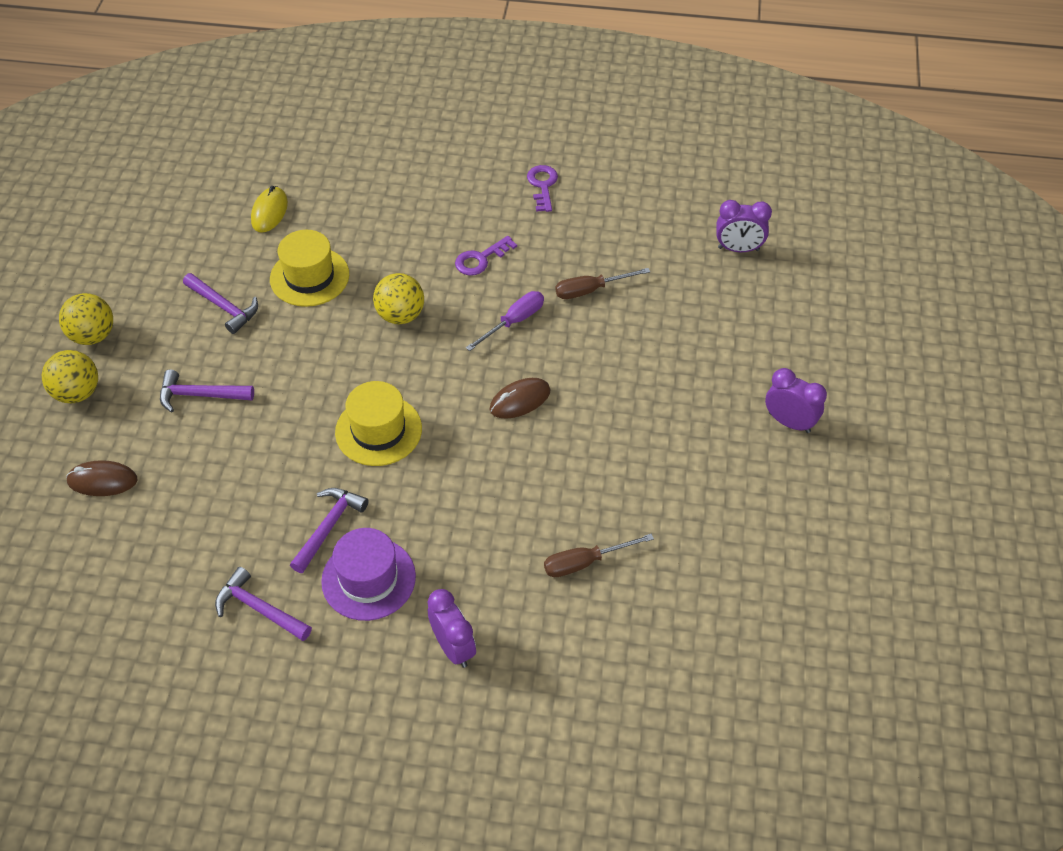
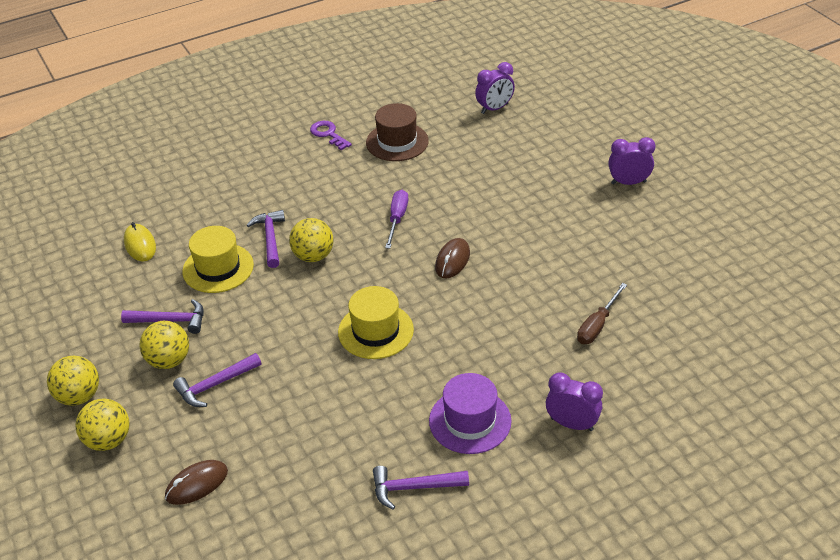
camera: 35 degrees left, 10 degrees down
(187, 346) = (169, 360): none -> yellow ball
(329, 527) = (406, 408): purple hammer -> purple hammer (270, 238)
(480, 259) = (333, 196): purple key -> none
(590, 290) = (427, 176): brown screwdriver -> none
(599, 233) = (397, 142): none -> brown hat

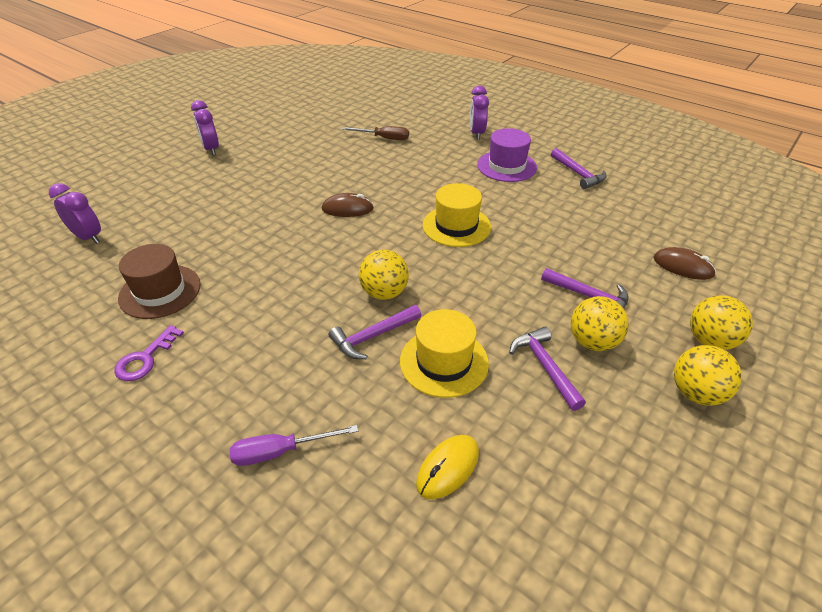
camera: 115 degrees left, 0 degrees up
(397, 219) = (302, 254): purple screwdriver -> purple screwdriver (280, 451)

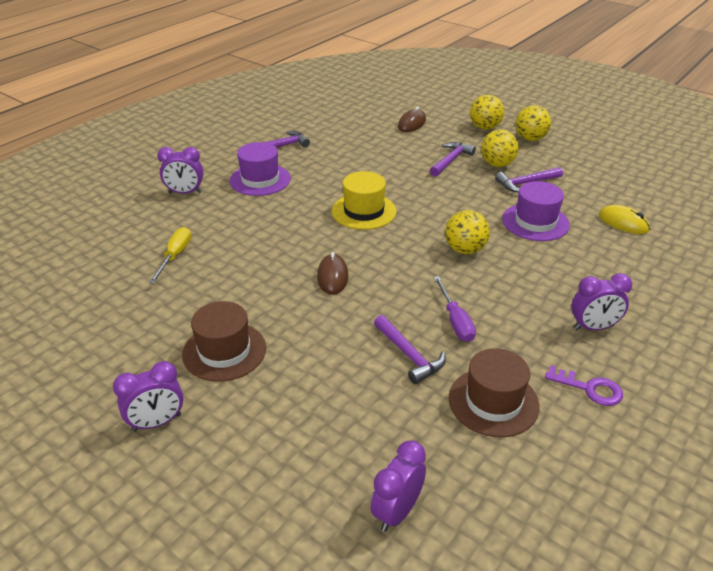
camera: 90 degrees left, 5 degrees down
(230, 380) = (593, 327): none -> purple clock
(268, 166) = (224, 351): none -> brown hat
(280, 451) = (646, 291): purple screwdriver -> purple screwdriver (455, 321)
(373, 336) = (519, 254): purple hammer -> purple hammer (409, 355)
(384, 138) = (175, 256): brown screwdriver -> yellow screwdriver
(444, 362) = (535, 222): yellow hat -> purple hat

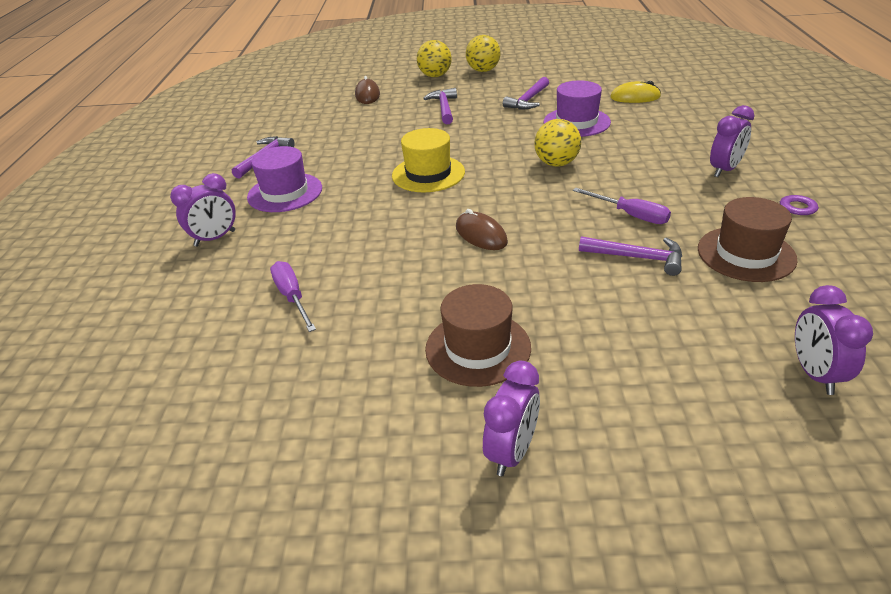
camera: 35 degrees left, 0 degrees up
(175, 256) = (292, 297): yellow screwdriver -> purple screwdriver
(497, 164) = (486, 96): yellow ball -> none

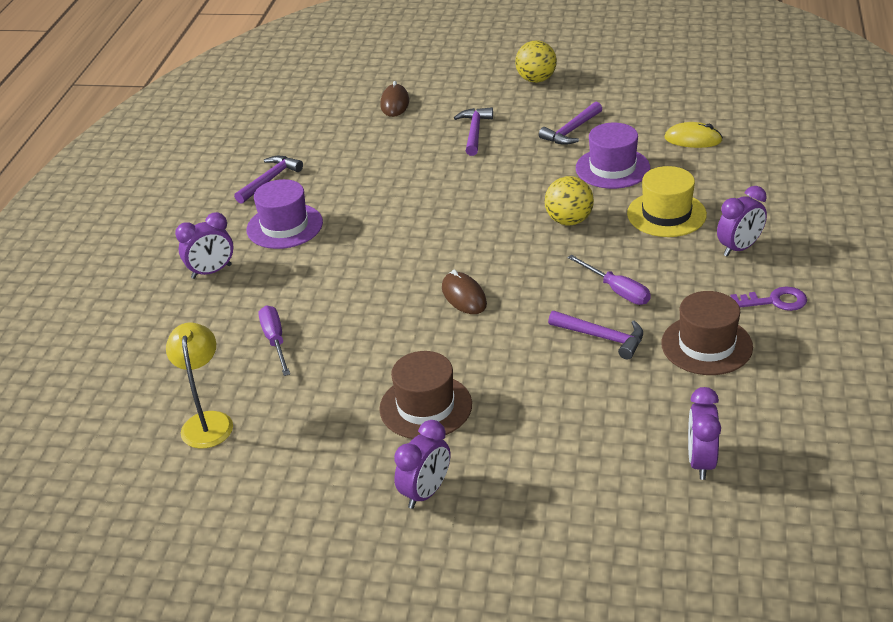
camera: 10 degrees right, 0 degrees up
(224, 395) = (207, 421): none -> yellow lamp
(428, 174) = (433, 219): yellow hat -> yellow hat (666, 214)
(435, 76) = (478, 82): yellow ball -> none

